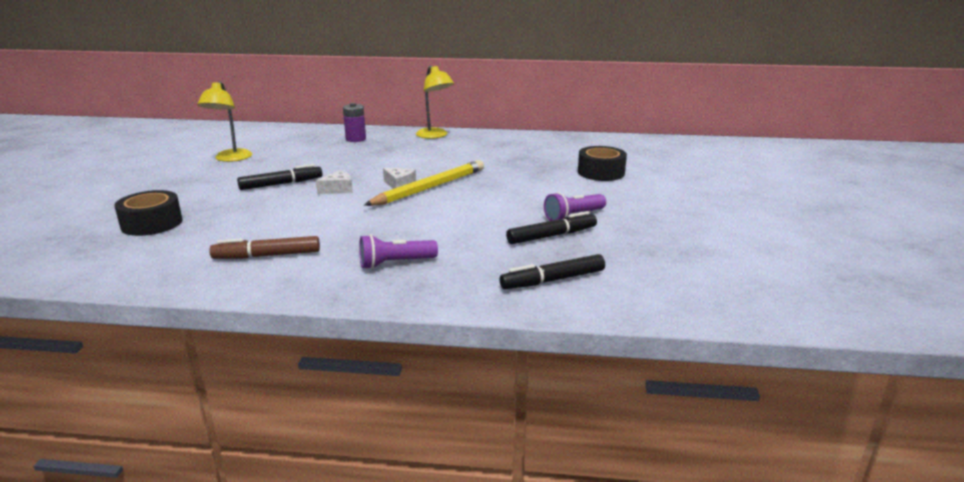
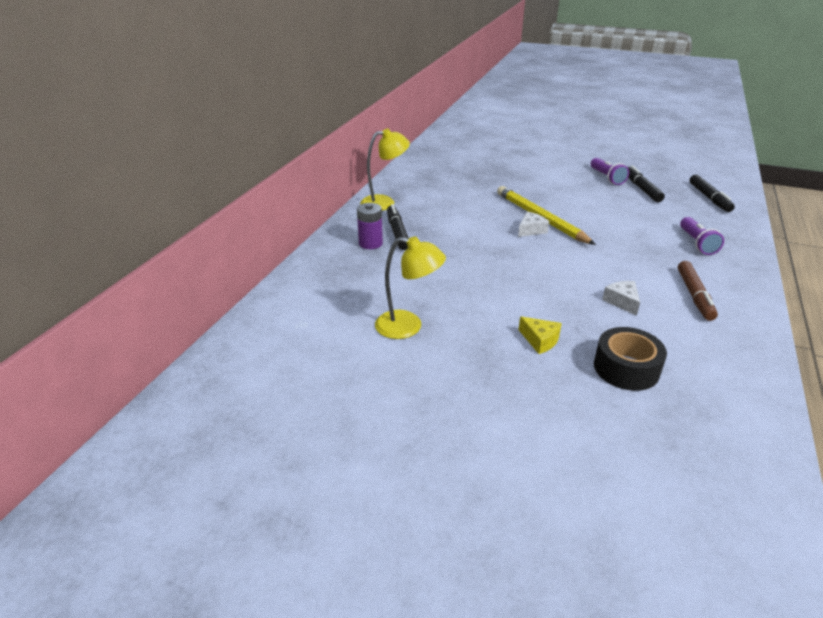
camera: 75 degrees left, 10 degrees up
(202, 195) = (540, 340): none -> yellow cheese
(281, 184) = (515, 290): black marker -> black marker (397, 232)
(338, 189) = (537, 259): white cheese -> white cheese (622, 302)
(601, 172) = (519, 156): black tape -> none

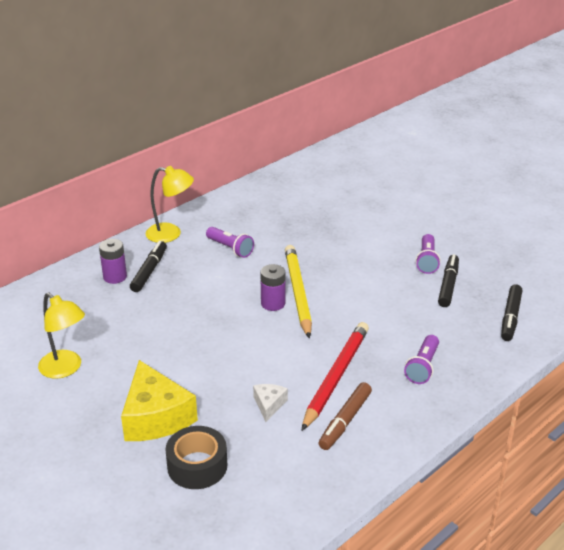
camera: 25 degrees right, 0 degrees up
(448, 202) = (230, 249): none -> purple flashlight
(531, 230) = (273, 303): white cheese -> purple battery
(540, 340) = (155, 417): yellow cheese -> yellow cheese, size x2.11
(645, 267) = (336, 376): none -> red pencil

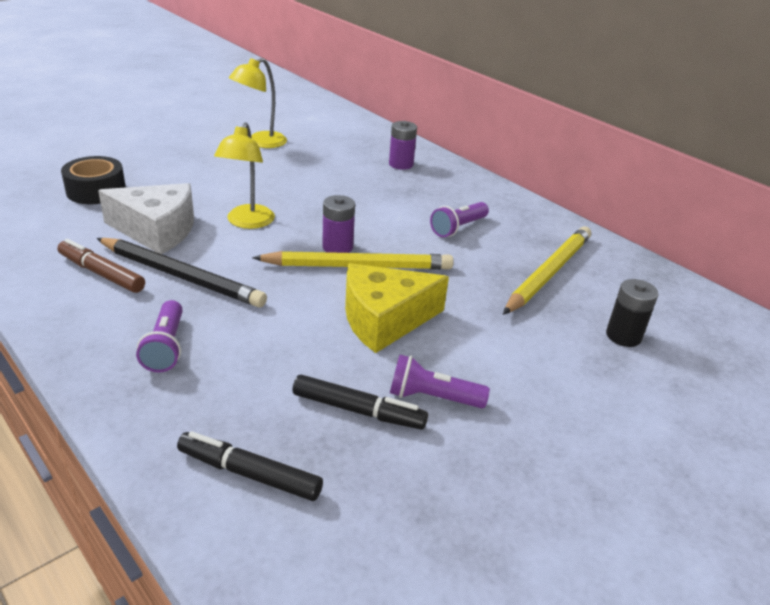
camera: 90 degrees right, 0 degrees up
(149, 271) = (410, 181): black marker -> none
(155, 417) = (174, 176): yellow cheese -> yellow cheese (384, 320)
(171, 234) = (487, 194): yellow lamp -> yellow lamp (247, 222)
(269, 405) = (157, 231): white cheese -> white cheese, size x2.11
(284, 215) = (549, 273): none -> yellow pencil
(336, 376) = (181, 276): red pencil -> black pencil
(347, 196) = (623, 336): none -> black battery
(422, 367) = (166, 347): purple flashlight -> purple flashlight turned 120 degrees counterclockwise

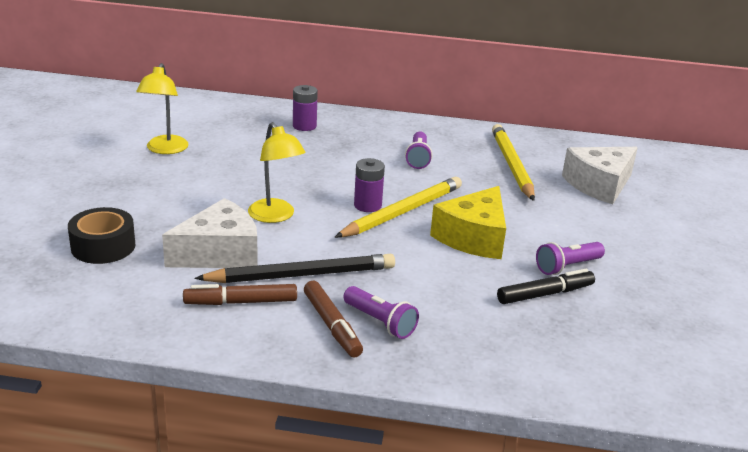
camera: 40 degrees left, 5 degrees down
(126, 328) = (332, 325): none -> brown marker
(249, 474) = (550, 357): black marker -> none
(623, 336) = (599, 185): black battery -> white cheese

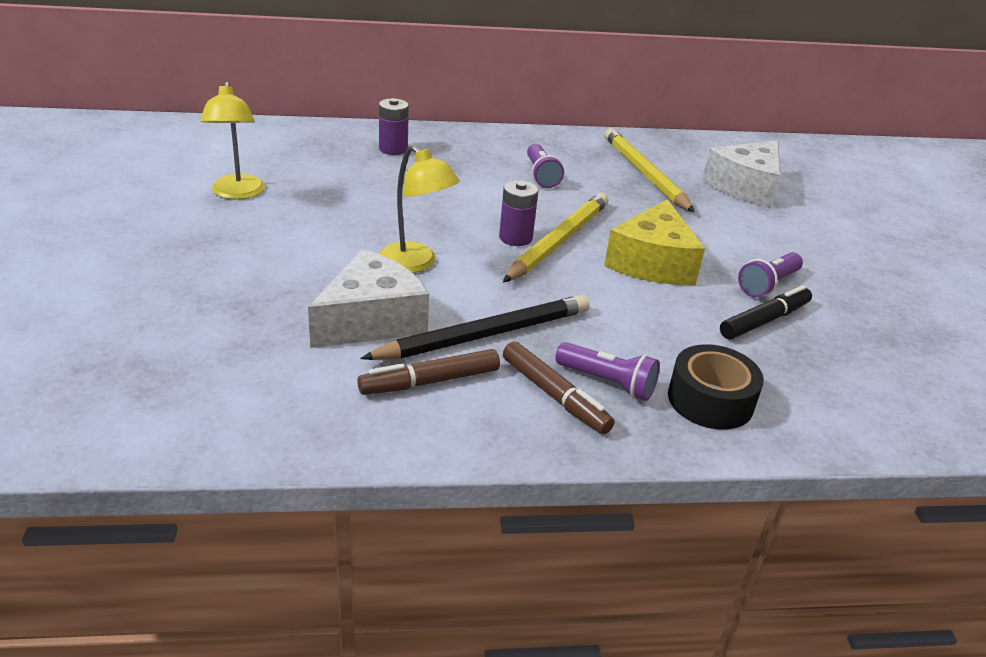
camera: 15 degrees left, 5 degrees up
(103, 246) = (216, 330): black tape -> black tape (710, 400)

